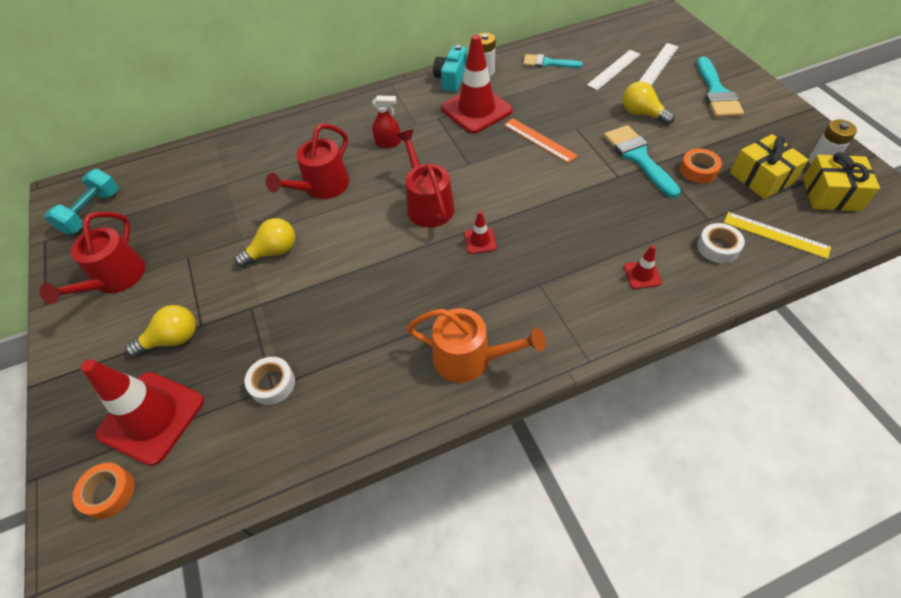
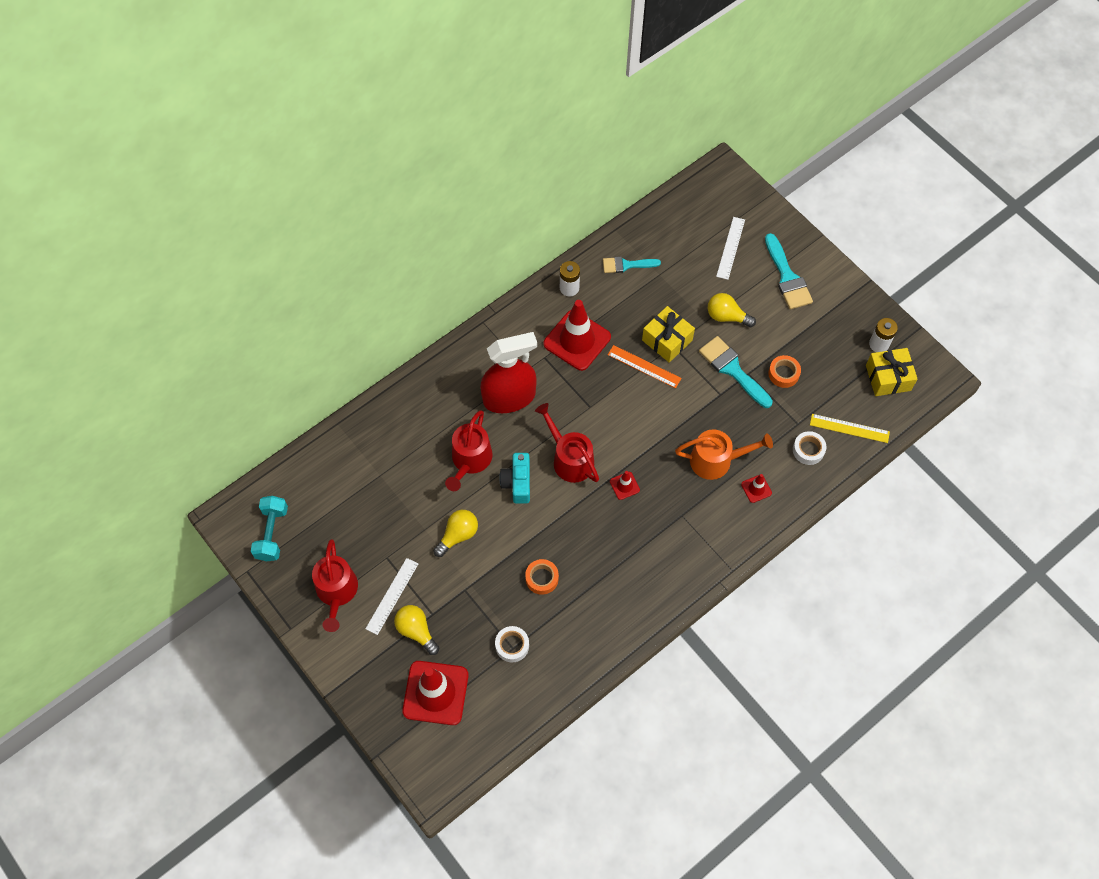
camera: 20 degrees left, 10 degrees up
(109, 493) = (436, 749): orange tape -> orange tape (542, 578)
(172, 339) = (416, 631): yellow light bulb -> yellow light bulb turned 90 degrees counterclockwise
(388, 143) = (509, 397): red spray bottle -> red spray bottle, size x2.23
(451, 79) = (540, 304): turquoise camera -> turquoise camera (517, 483)
(469, 358) = (648, 590): orange watering can -> orange watering can (716, 460)
(614, 69) = (691, 263): white ruler -> white ruler (392, 596)
(761, 178) = (834, 371): yellow gift -> yellow gift (667, 340)

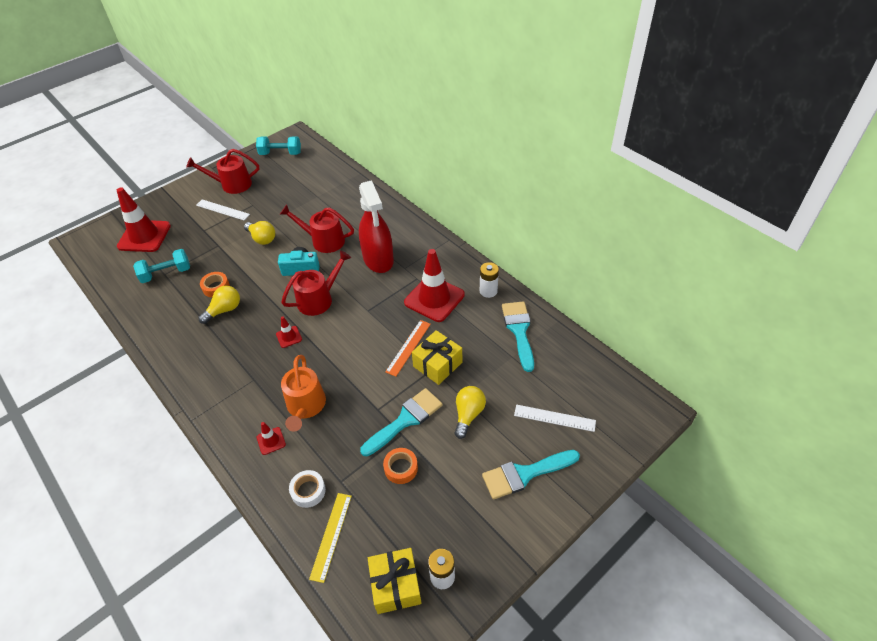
camera: 90 degrees right, 15 degrees down
(416, 631) = (193, 223): yellow light bulb -> yellow light bulb (224, 310)
(512, 645) = (166, 273): white tape -> turquoise dumbbell
(626, 265) = (519, 331): turquoise brush -> turquoise brush, size x1.52

